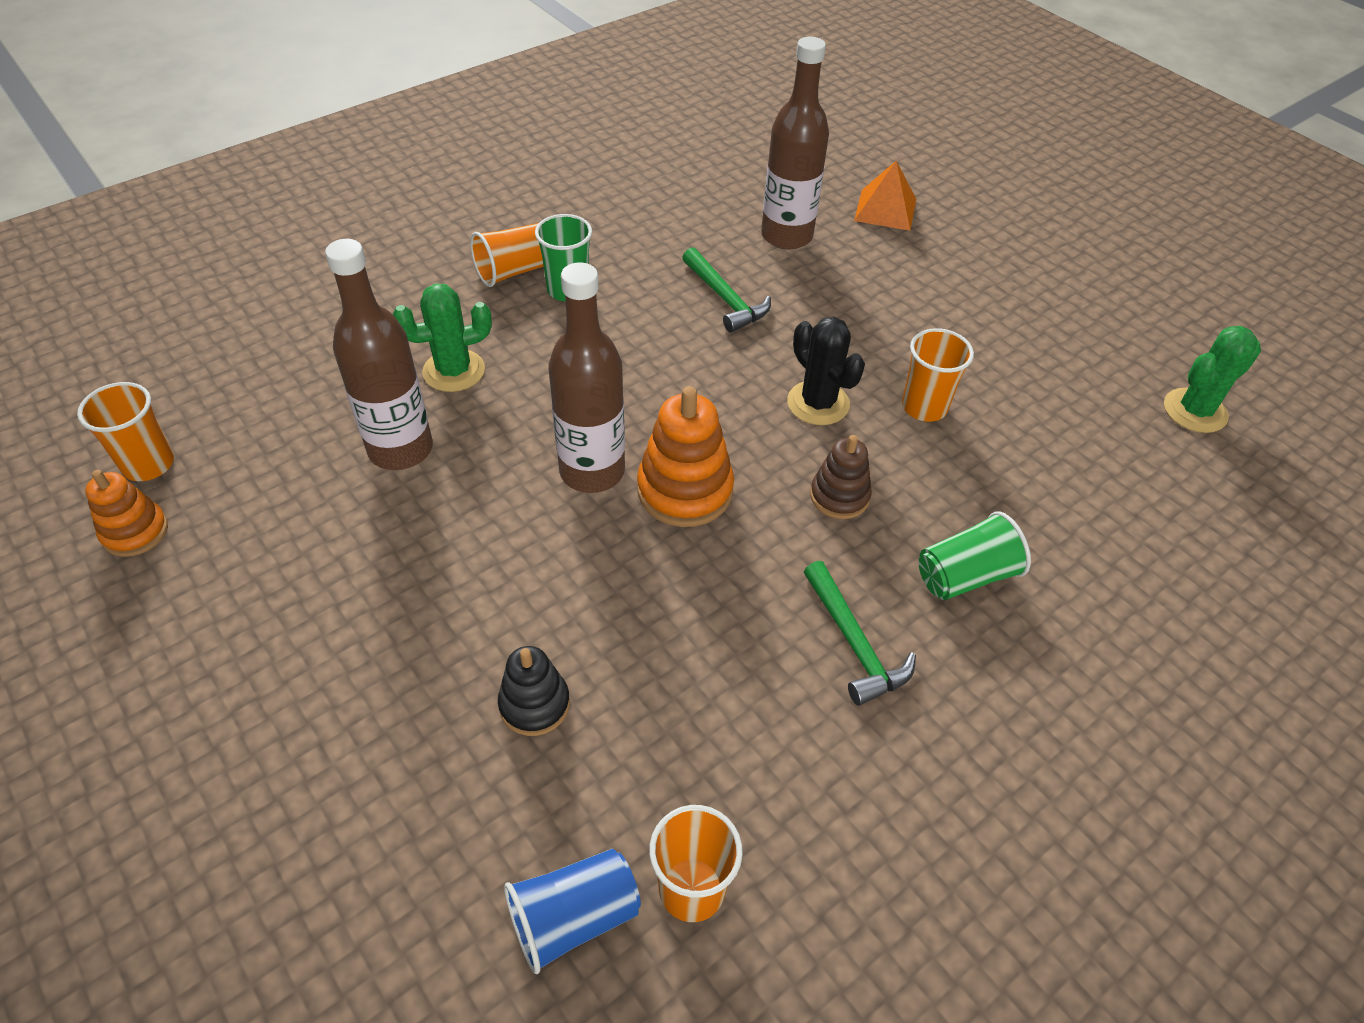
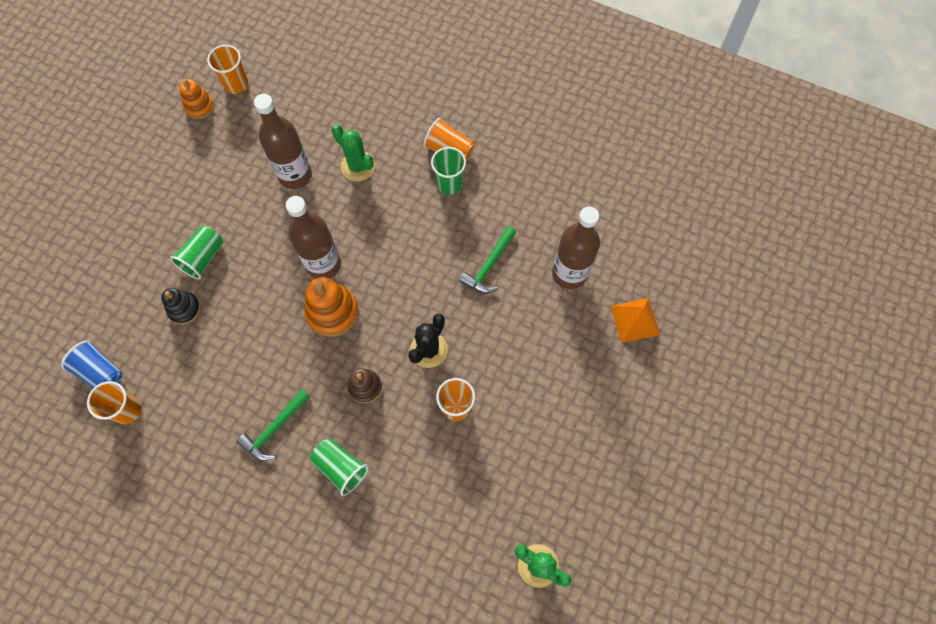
camera: 65 degrees right, 20 degrees up
(451, 635) = (203, 258): none -> green cup

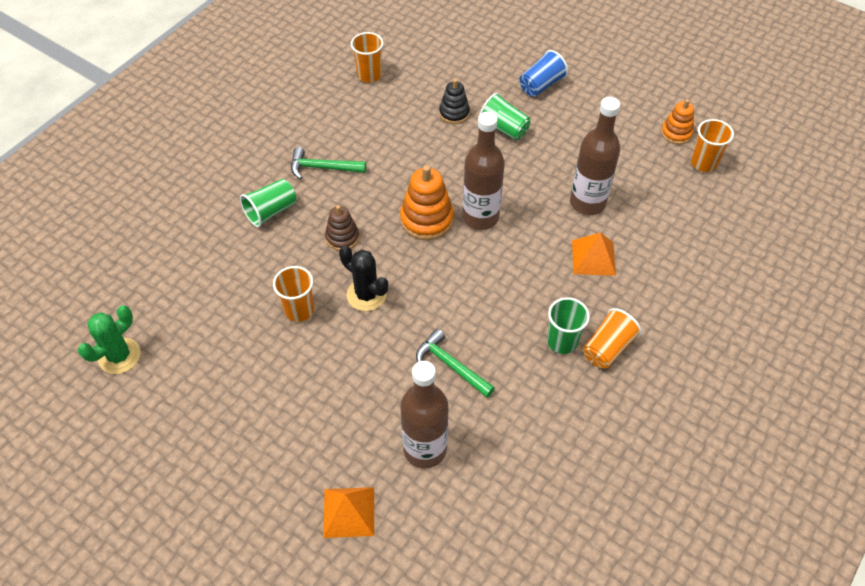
camera: 100 degrees right, 15 degrees down
(100, 372) = (407, 60): blue cup -> blue cup (541, 85)
(275, 428) = (323, 168): green hammer -> green hammer turned 45 degrees counterclockwise
(358, 166) = (593, 257): green cactus -> orange pyramid

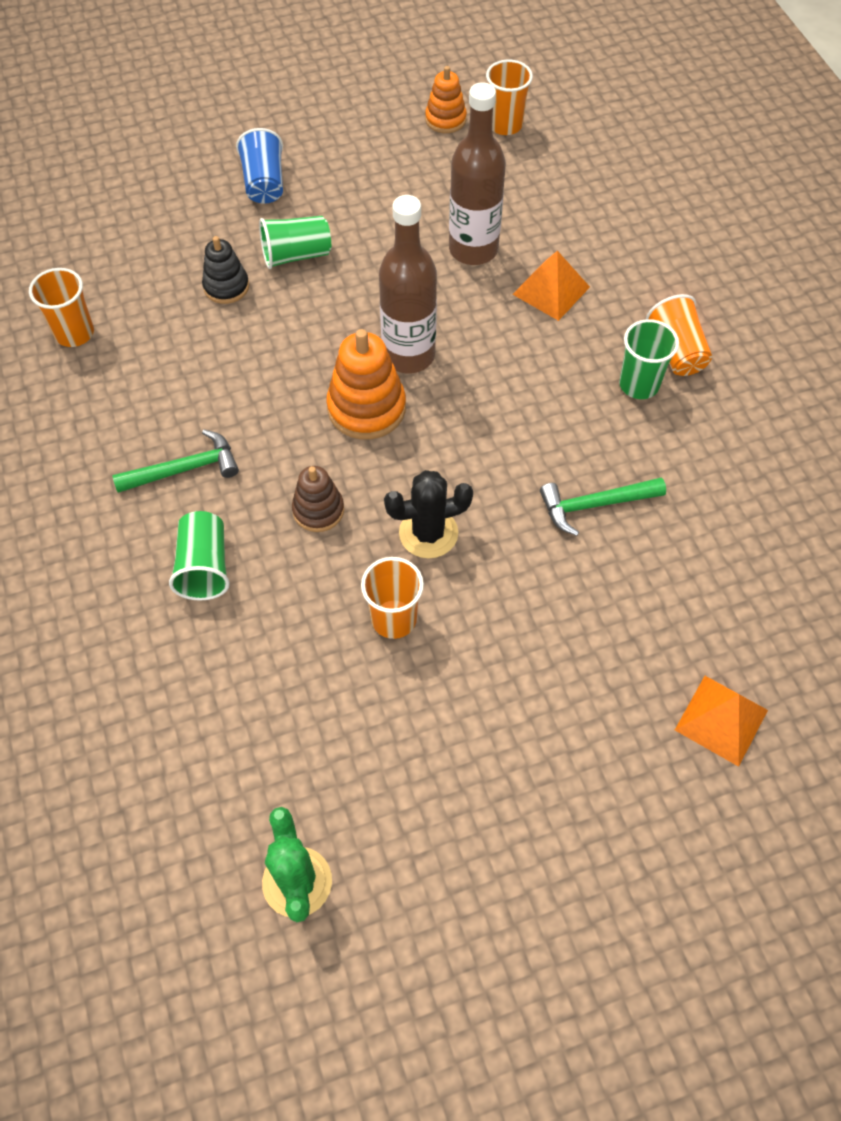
camera: 55 degrees left, 5 degrees up
(323, 168) = (184, 469): green hammer -> green hammer turned 150 degrees counterclockwise
(425, 449) = (688, 594): brown bottle -> none

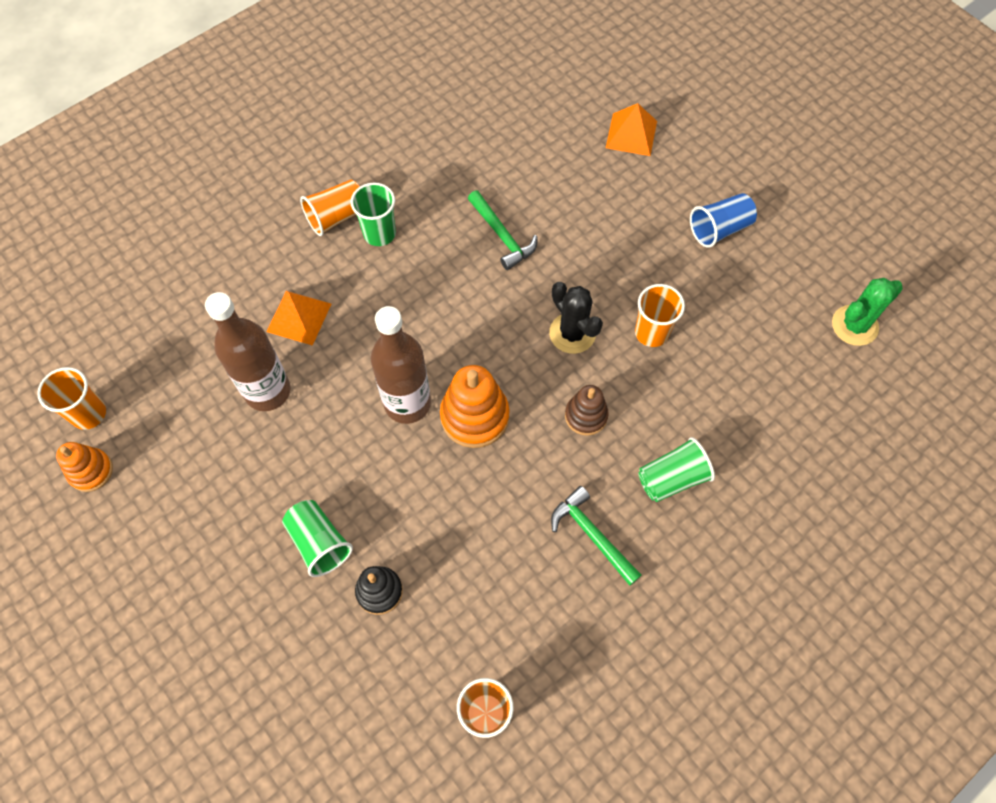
camera: 110 degrees left, 5 degrees up
(264, 183) = (227, 615): blue cup -> blue cup (719, 229)

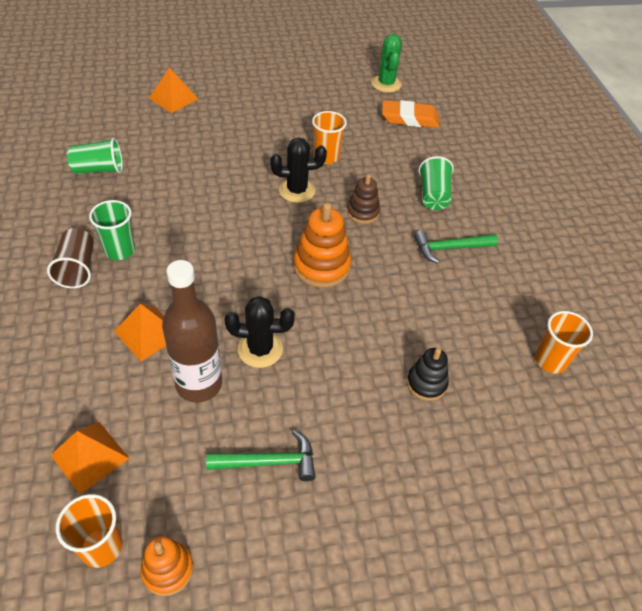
camera: 65 degrees left, 15 degrees down
(157, 355) = (90, 456): none -> orange pyramid
(319, 542) = (362, 405): green cup -> green cup (99, 169)
(334, 418) = (260, 349): none -> black cactus
(337, 217) = (77, 268): orange cup -> brown cup
(407, 403) = (282, 298): brown bottle -> none
(502, 235) = (189, 188): green hammer -> green hammer (268, 462)
(719, 229) = (279, 98): blue cup -> none
(803, 386) = (409, 118): none -> orange eraser

